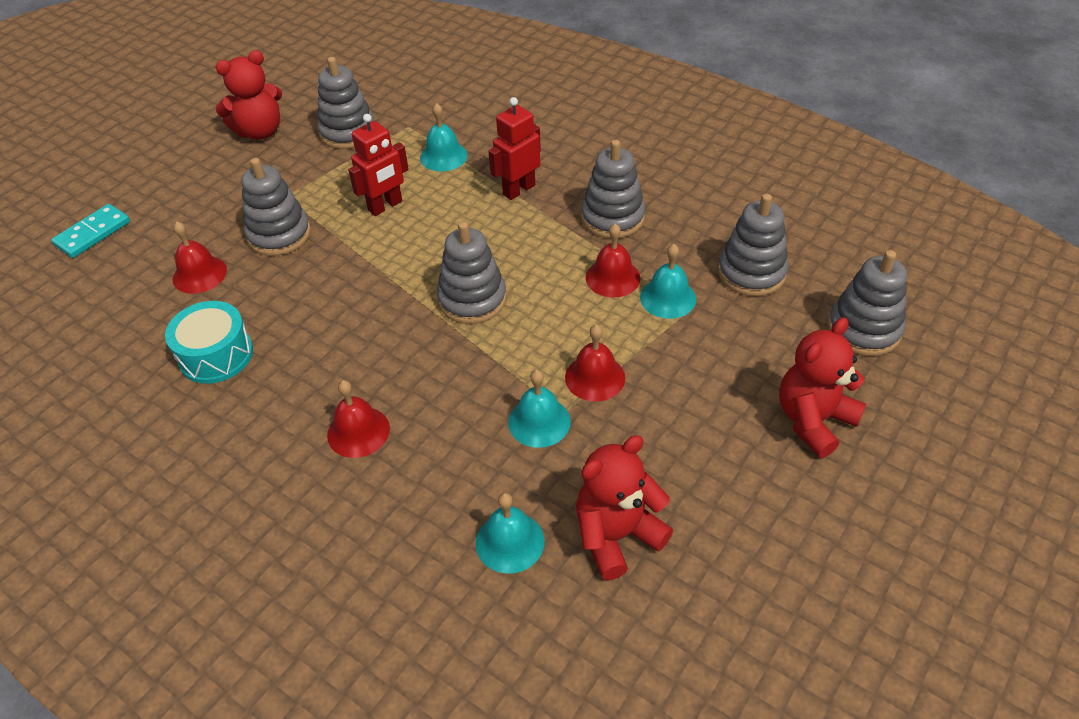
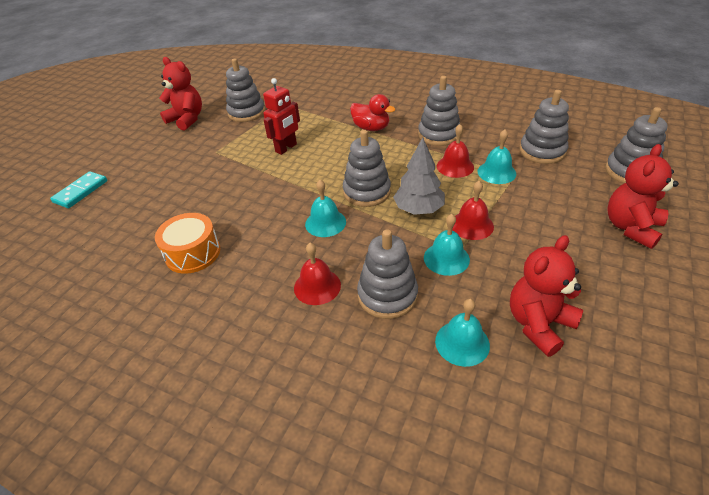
camera: 10 degrees left, 5 degrees down
(199, 274) = (166, 205): red bell -> none
(216, 355) = (193, 253): turquoise drum -> orange drum
(260, 131) = (187, 119): red teddy bear -> red teddy bear turned 105 degrees counterclockwise
(279, 234) = (218, 174): grey stacking toy -> grey stacking toy (387, 295)
(443, 156) = (314, 117): turquoise bell -> turquoise bell (325, 223)
(518, 189) = (371, 128): red robot -> red duck
(533, 340) = (419, 209): none -> grey tree

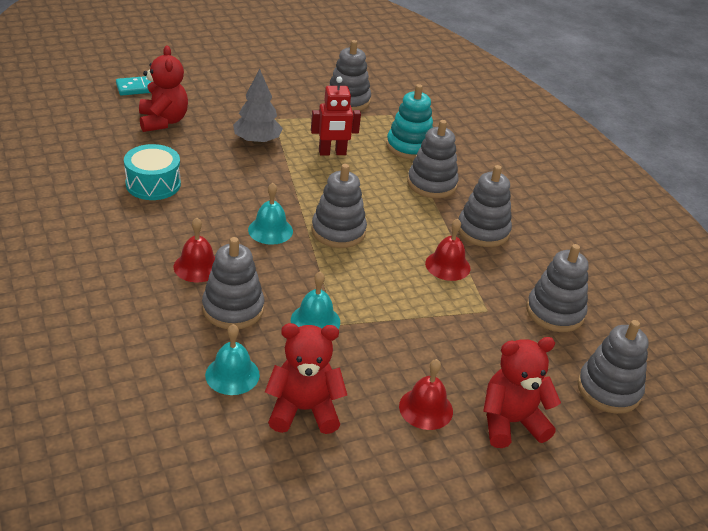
camera: 35 degrees right, 5 degrees down
(187, 119) = (292, 76): red teddy bear -> red teddy bear (163, 121)
(193, 253) = (153, 184): orange drum -> turquoise drum
(325, 116) = (409, 147): none -> turquoise stacking toy
(371, 128) = (431, 184): red duck -> grey stacking toy
(419, 209) = (356, 273): grey tree -> grey tree (257, 141)
(472, 225) = (377, 316): red bell -> red bell (426, 408)
(496, 172) = (476, 296): turquoise bell -> none

